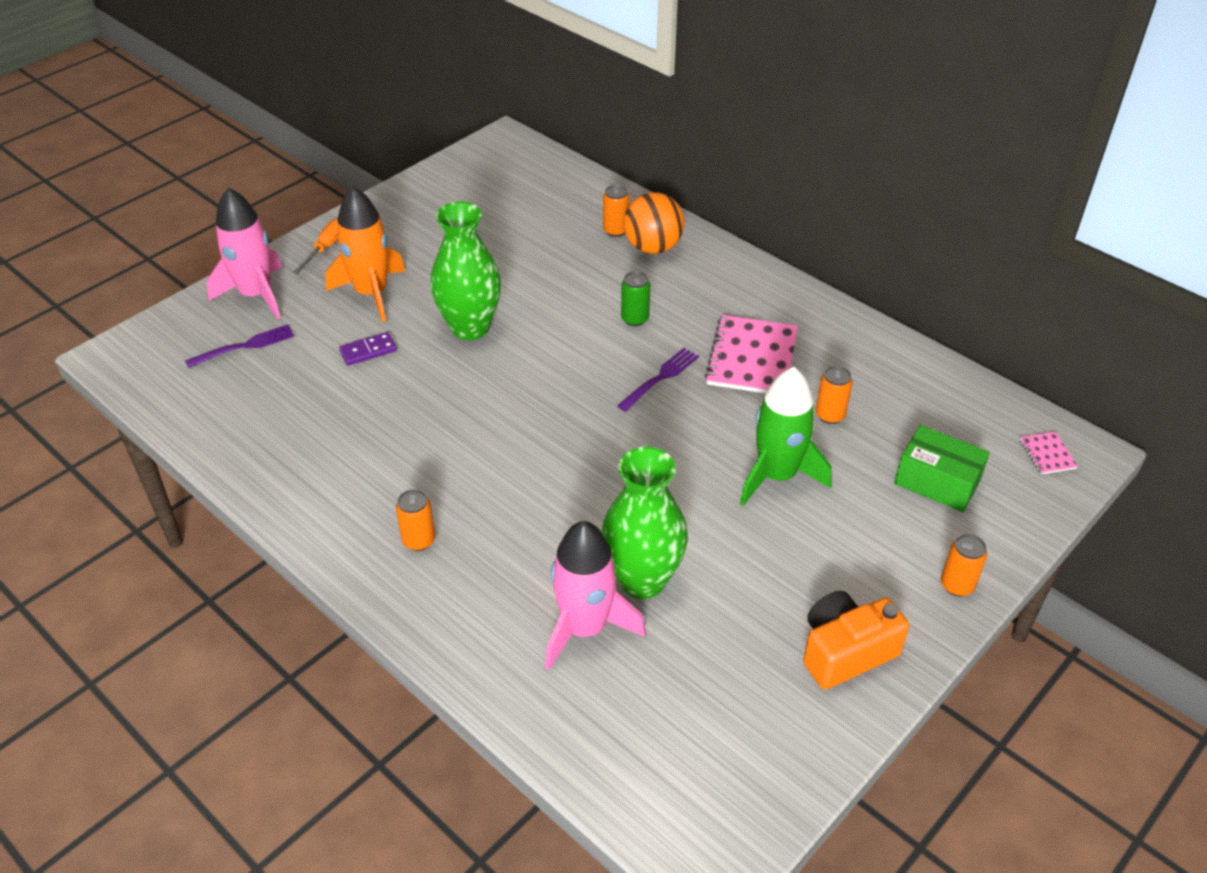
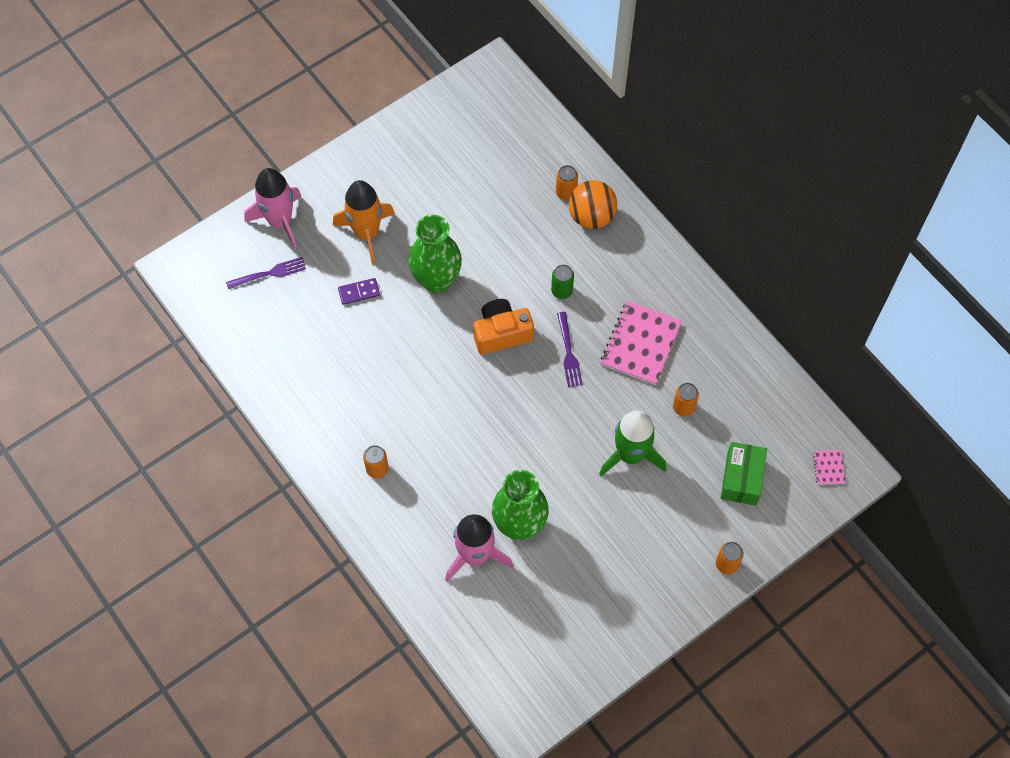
camera: 10 degrees right, 20 degrees up
(326, 248) = (336, 178): orange screwdriver -> none
(660, 378) = (568, 352): purple fork -> purple fork turned 120 degrees clockwise
(845, 652) = (637, 601): orange camera -> orange camera (501, 333)
(937, 482) = (741, 478): green box -> green box turned 60 degrees clockwise

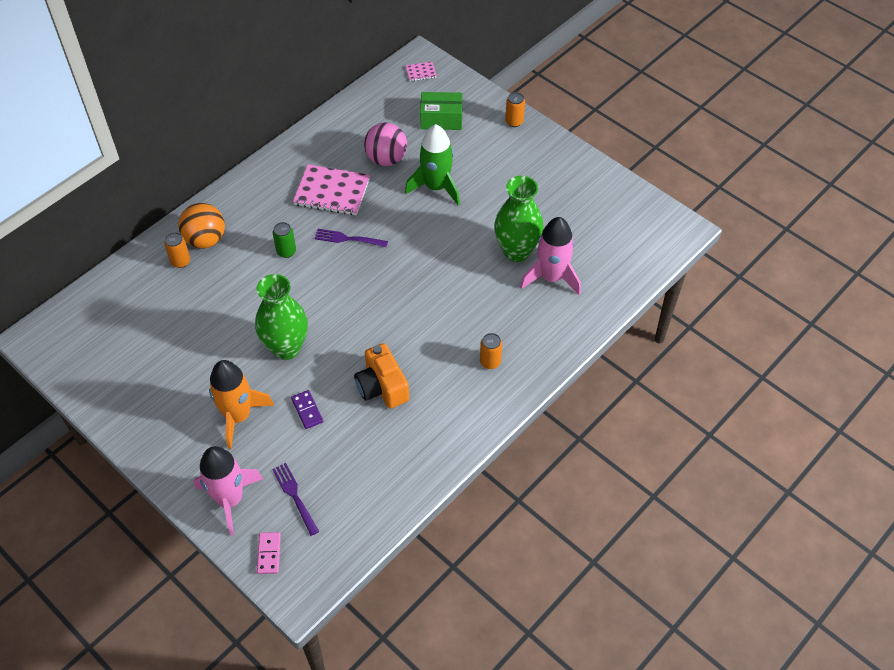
camera: 100 degrees left, 10 degrees down
(218, 248) = (269, 554): none -> pink domino
(501, 333) = (336, 289): orange camera -> orange camera (382, 387)
(568, 352) = (348, 239): purple fork -> purple fork turned 150 degrees counterclockwise
(683, 407) = (386, 159): orange can -> pink ball

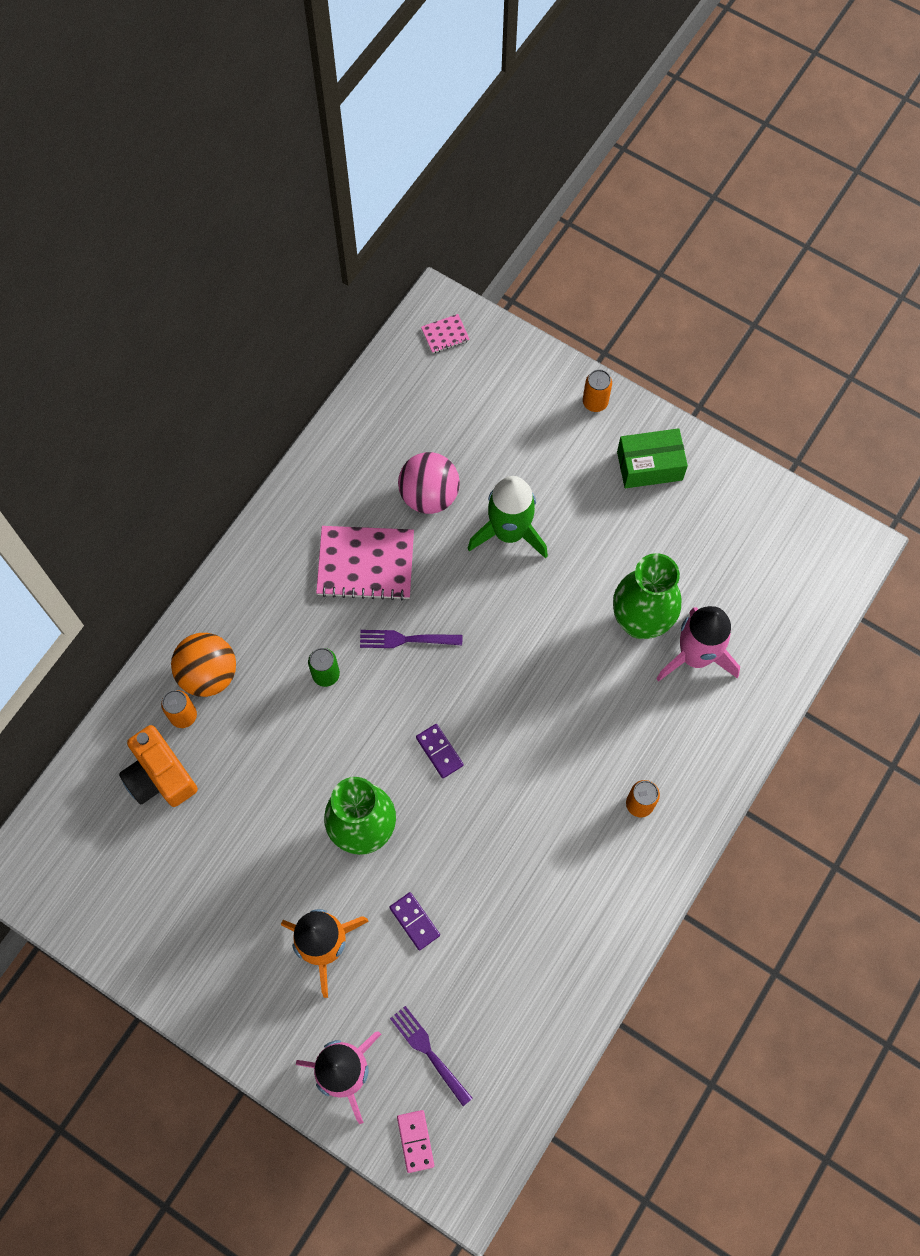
camera: 10 degrees left, 15 degrees up
(353, 308) = (439, 751): none -> purple domino
(382, 387) = (505, 868): orange camera -> orange camera (160, 776)
(441, 119) = (492, 414): green box -> green box (649, 465)

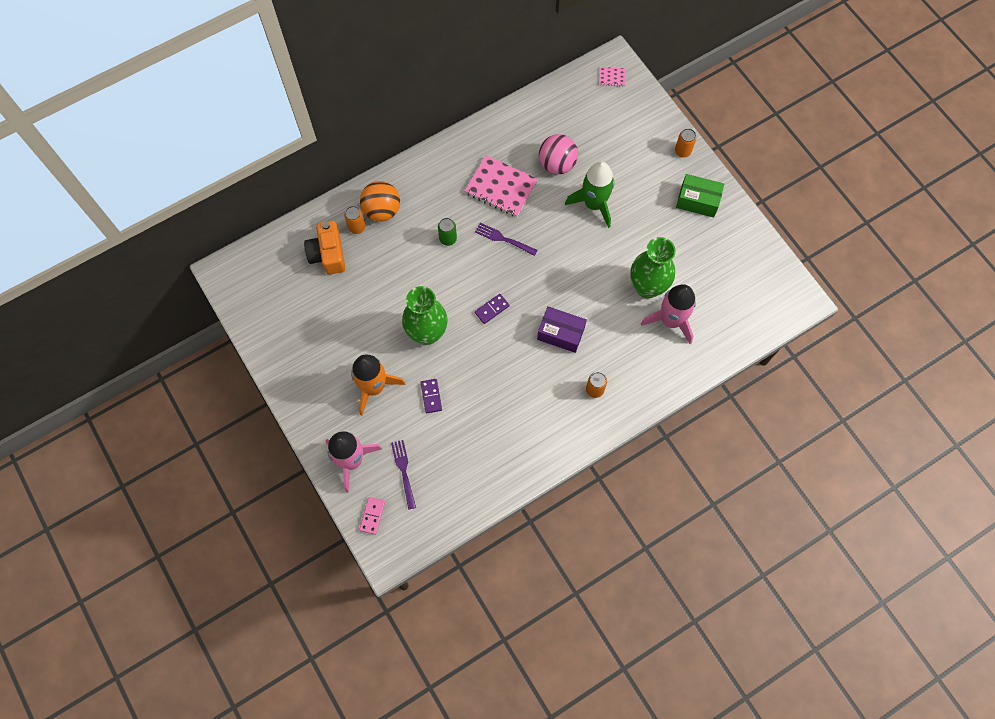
camera: 25 degrees right, 0 degrees up
(439, 751) = (492, 309): purple domino -> purple domino turned 60 degrees clockwise
(553, 743) = (560, 333): none -> purple box

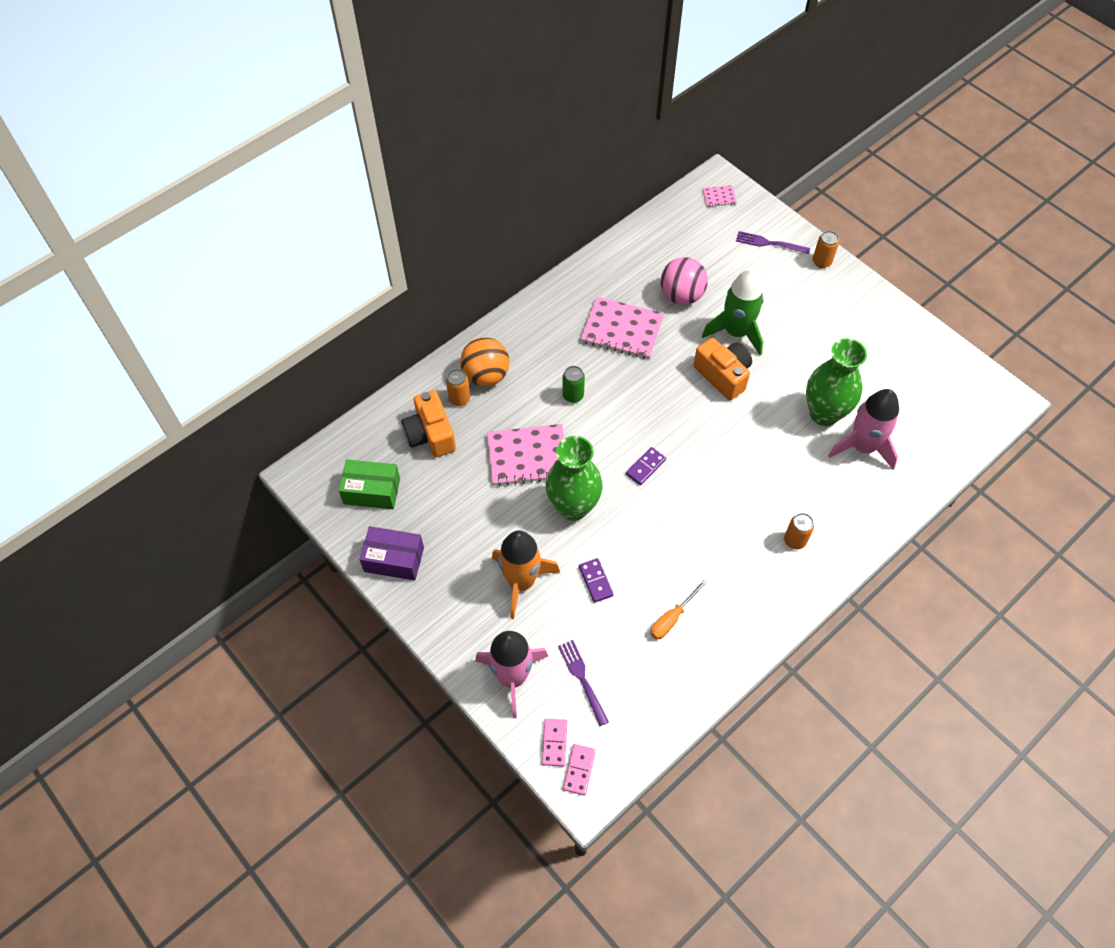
camera: 10 degrees left, 10 degrees down
(386, 539) = (579, 770): none -> pink domino
(401, 285) = (528, 456): none -> pink notebook
(483, 436) = (672, 618): none -> orange screwdriver
(503, 239) = (639, 385): purple fork -> purple fork (769, 243)
(560, 333) = (736, 482): purple box -> purple box (394, 559)
(573, 241) = (723, 375): none -> orange camera
(697, 201) = (854, 311): green box -> green box (372, 491)

